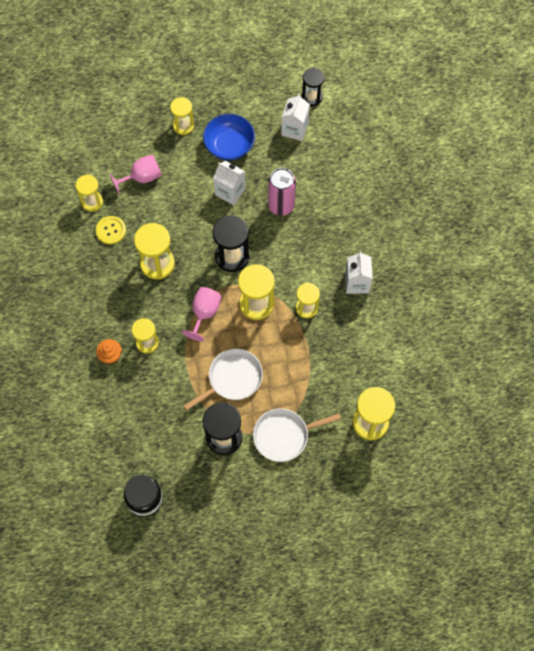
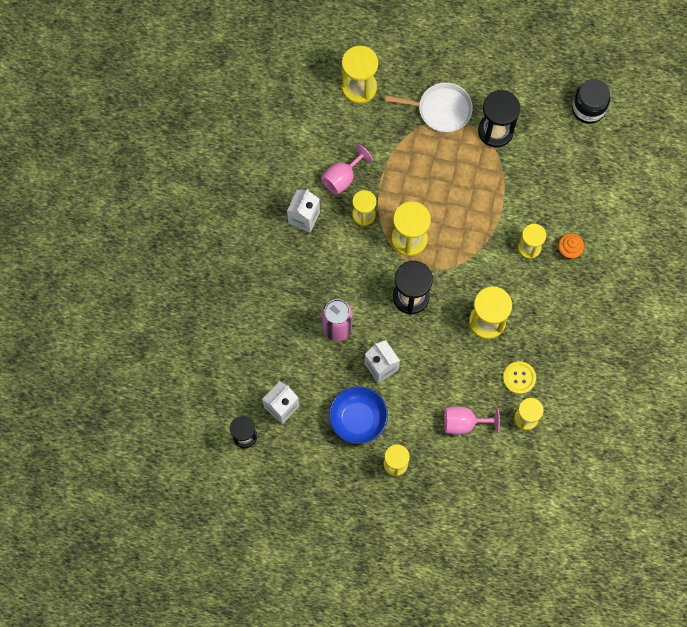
camera: 155 degrees left, 5 degrees up
(204, 313) = (462, 252): pink goblet -> pink goblet (342, 178)
(232, 378) = (464, 179): white pan -> none

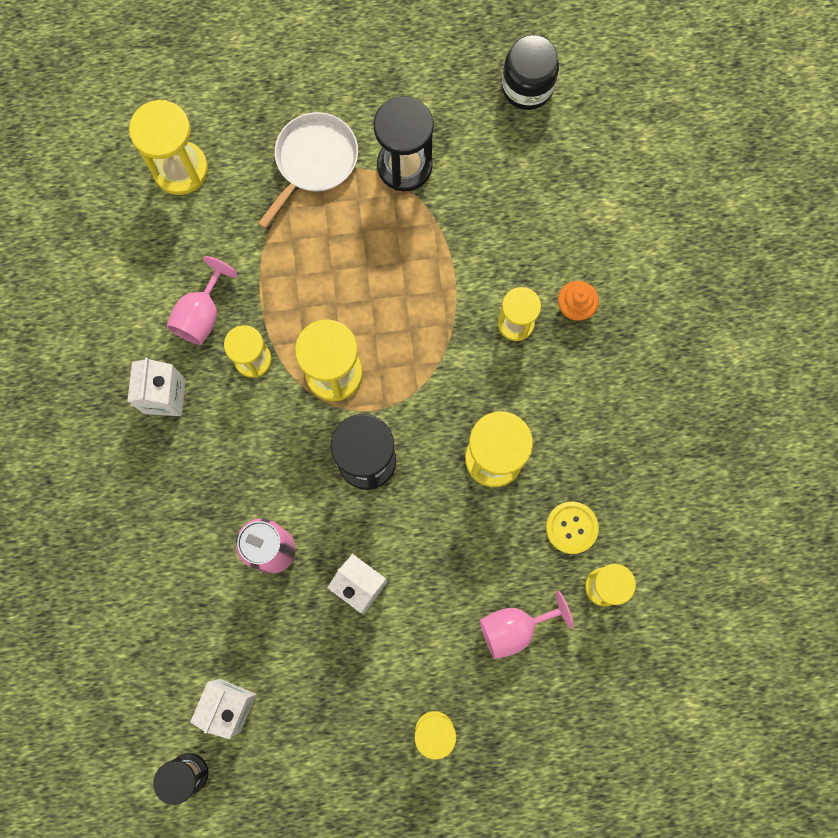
camera: 20 degrees left, 5 degrees up
(358, 419) = (353, 681): blue bowl -> none
(441, 109) = (314, 161): white pan -> white pan turned 45 degrees counterclockwise

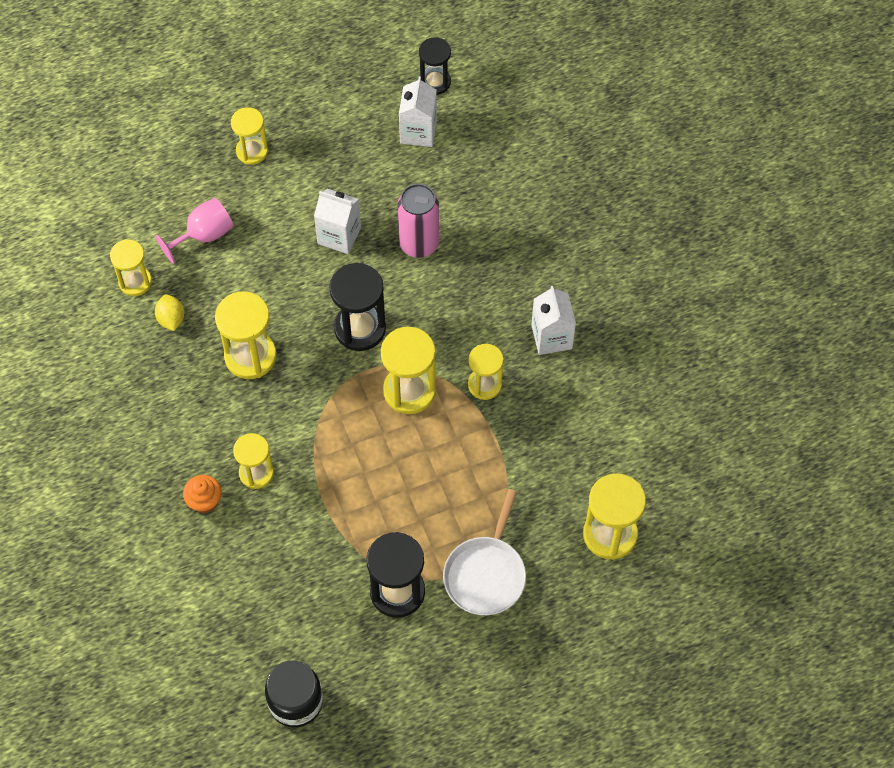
camera: 165 degrees right, 15 degrees down
(202, 314) = (543, 411): pink goblet -> none
(571, 528) = (171, 319): yellow button -> yellow lemon

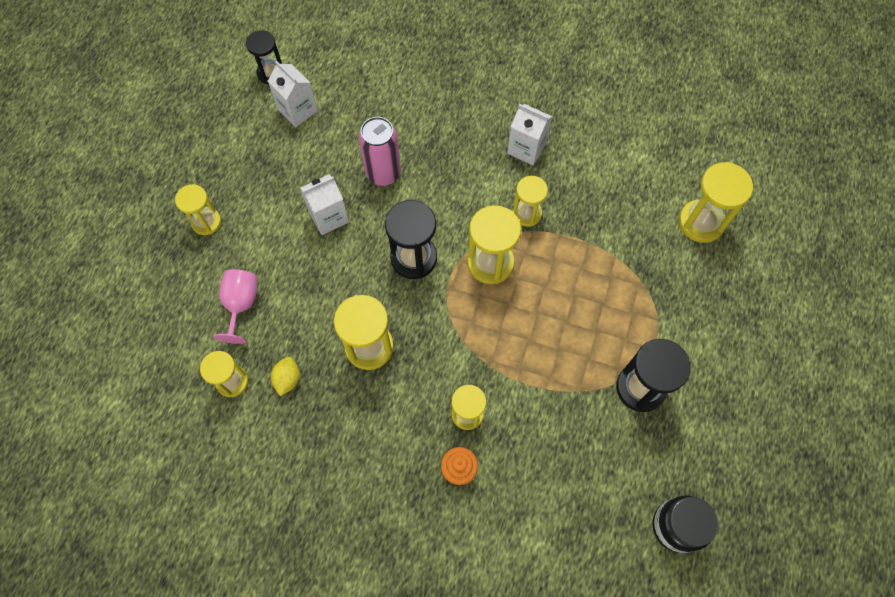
camera: 50 degrees left, 5 degrees up
(171, 319) = (287, 379): yellow lemon -> yellow lemon turned 75 degrees clockwise
(486, 574) = (672, 320): white pan -> none

